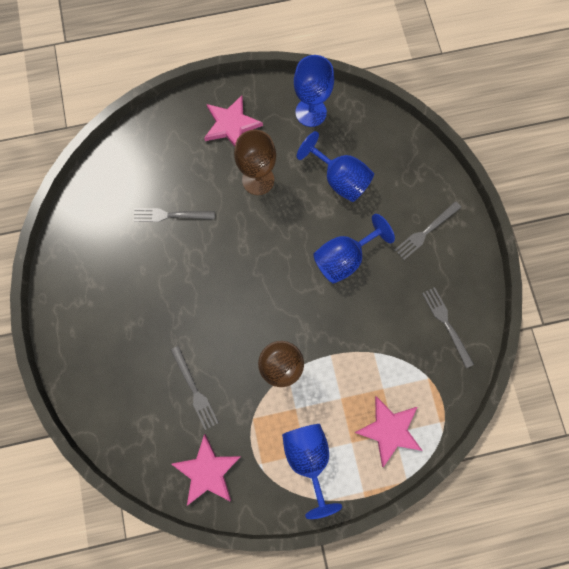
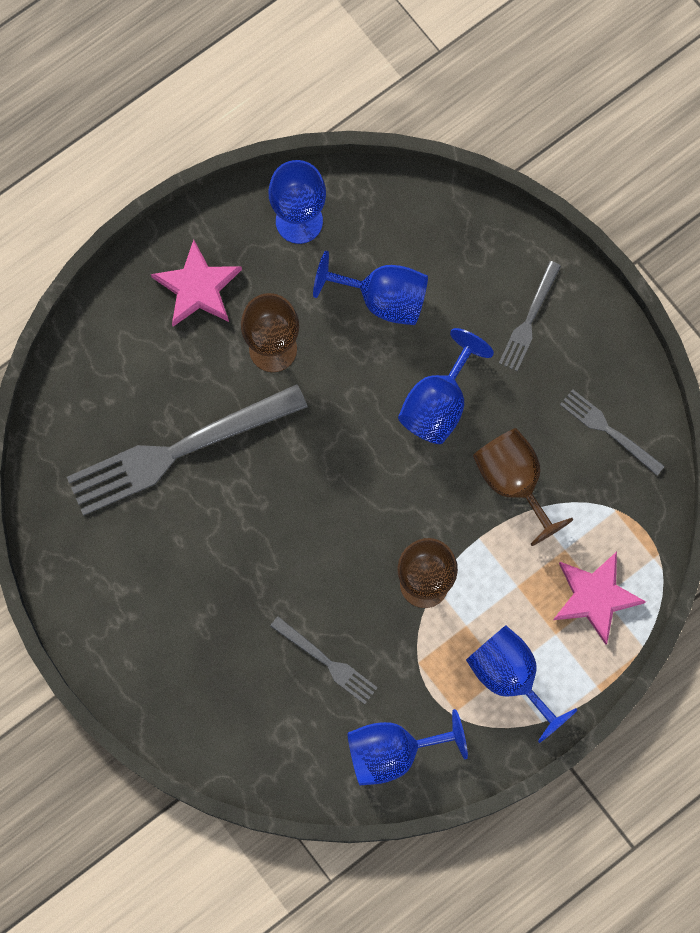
camera: 25 degrees left, 0 degrees up
(170, 215) = (178, 450): grey fork -> grey fork, size x2.06
(207, 471) = (393, 752): pink star -> blue goblet
(369, 329) = (513, 481): none -> brown goblet

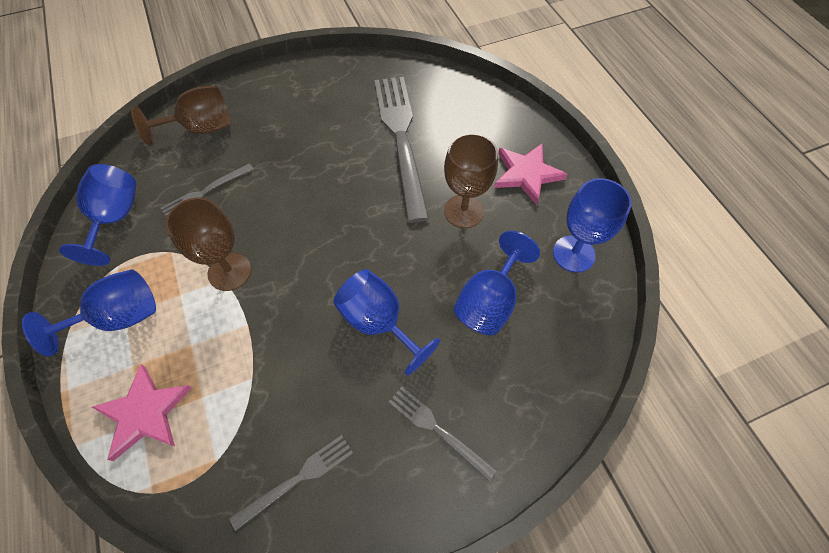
camera: 105 degrees right, 15 degrees down
(513, 481) = (284, 368): brown goblet -> brown goblet (201, 128)

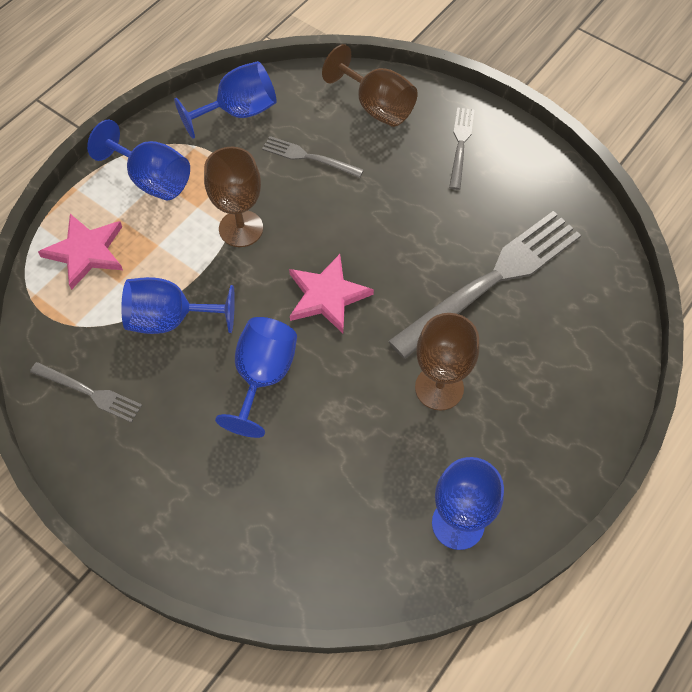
camera: 60 degrees right, 0 degrees up
(437, 429) = (187, 480): grey fork -> grey fork (460, 144)
(489, 301) = (345, 464): blue goblet -> blue goblet (170, 319)
(526, 174) = (535, 428): pink star -> pink star (327, 296)

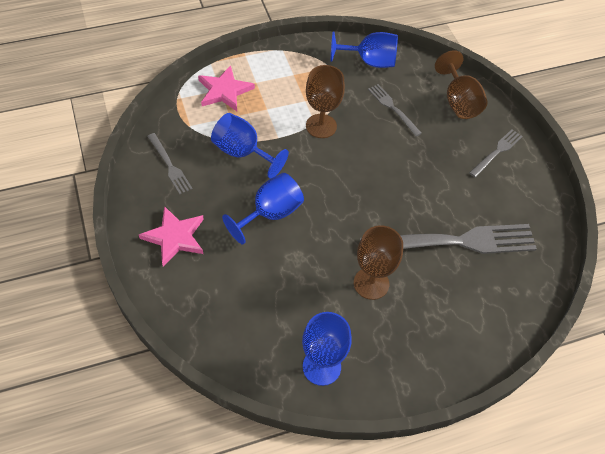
camera: 30 degrees right, 5 degrees down
(152, 179) = (291, 72): blue goblet -> none
(327, 296) = (343, 191): pink star -> pink star (175, 237)

